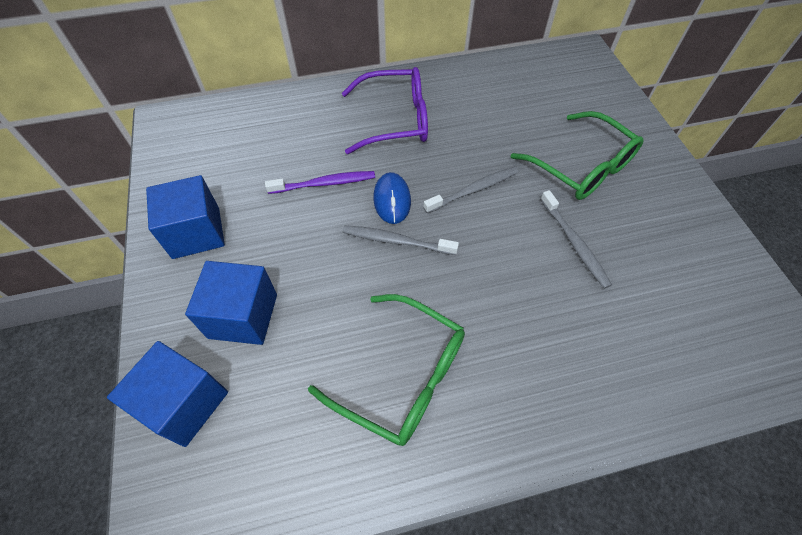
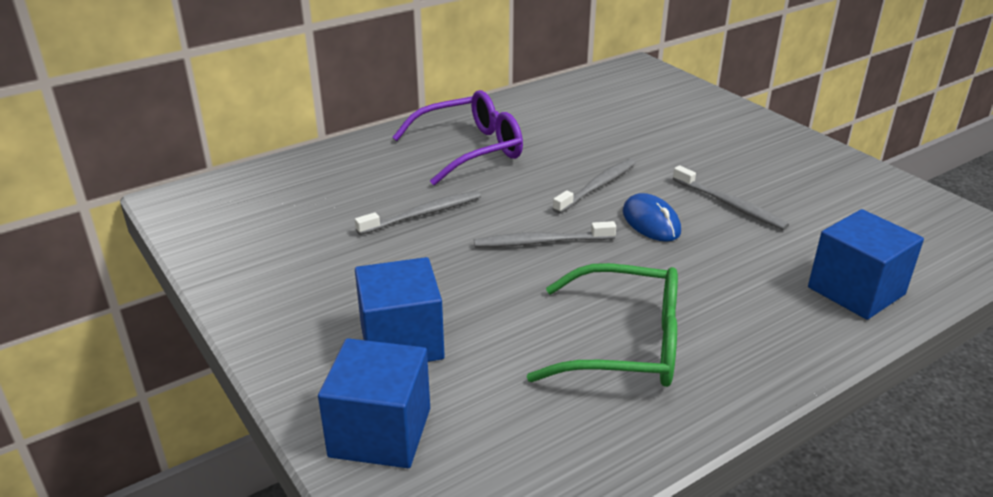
camera: 20 degrees left, 25 degrees down
(196, 233) = (289, 286): blue cube -> blue cube (856, 291)
(325, 183) = (423, 214): purple toothbrush -> grey toothbrush
(392, 200) = (512, 211): blue mouse -> blue mouse (651, 222)
(581, 167) = (696, 149): green glasses -> none

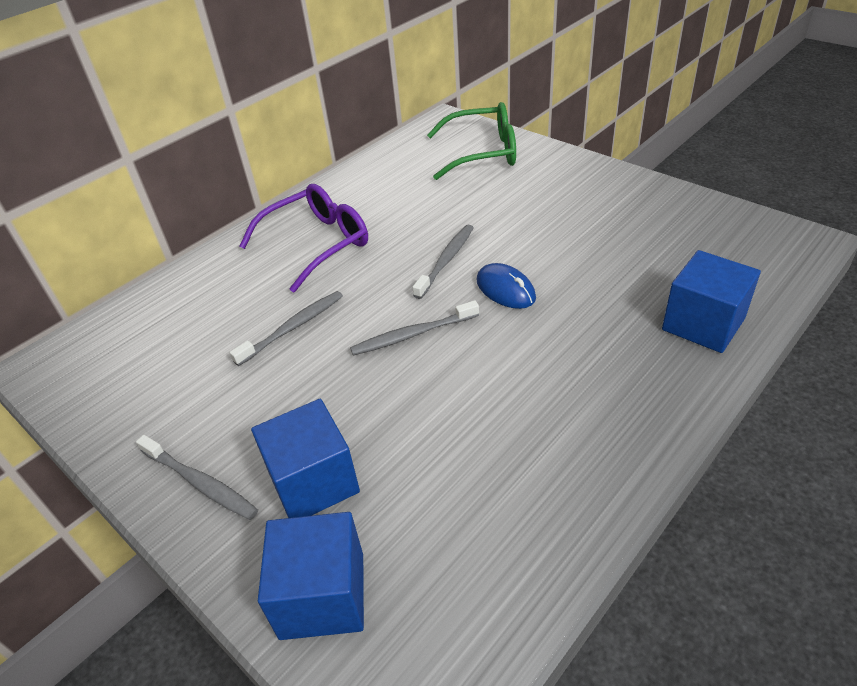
camera: 10 degrees left, 10 degrees up
(625, 344) = (522, 432): green glasses -> green glasses (482, 153)
(730, 205) = (569, 255): grey toothbrush -> grey toothbrush (200, 483)

